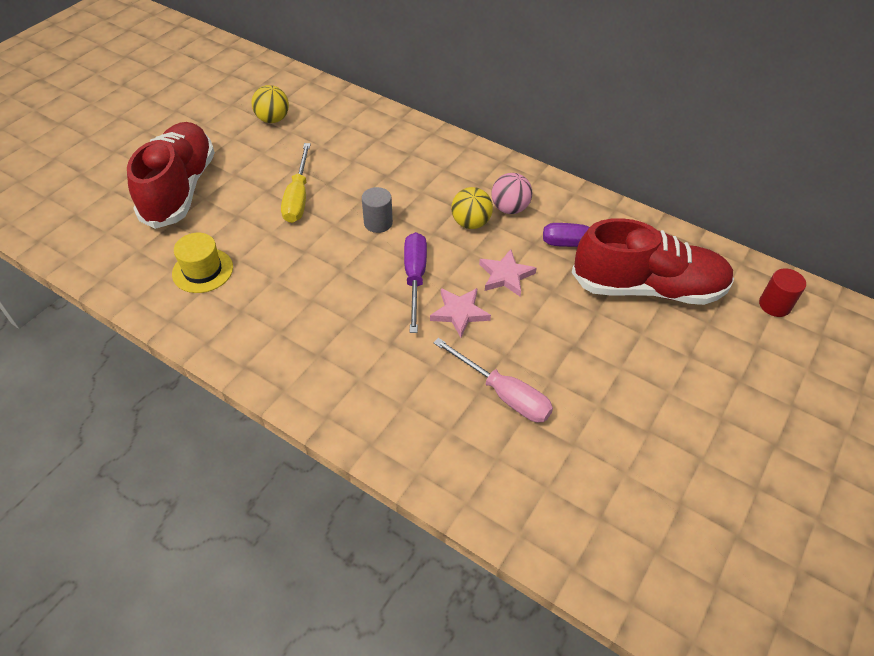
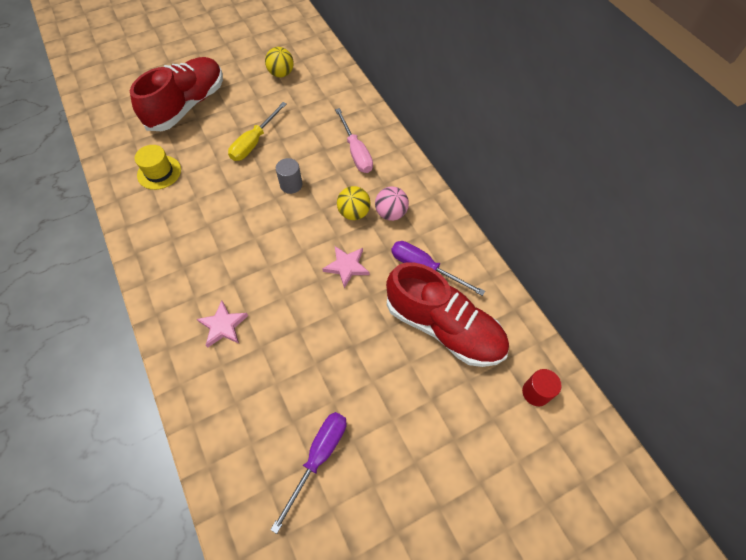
camera: 30 degrees right, 10 degrees up
(415, 278) = (283, 239): purple screwdriver -> purple screwdriver (318, 457)
(459, 313) = (293, 281): pink star -> pink star (223, 326)
(503, 394) = (275, 357): pink screwdriver -> pink screwdriver (356, 152)

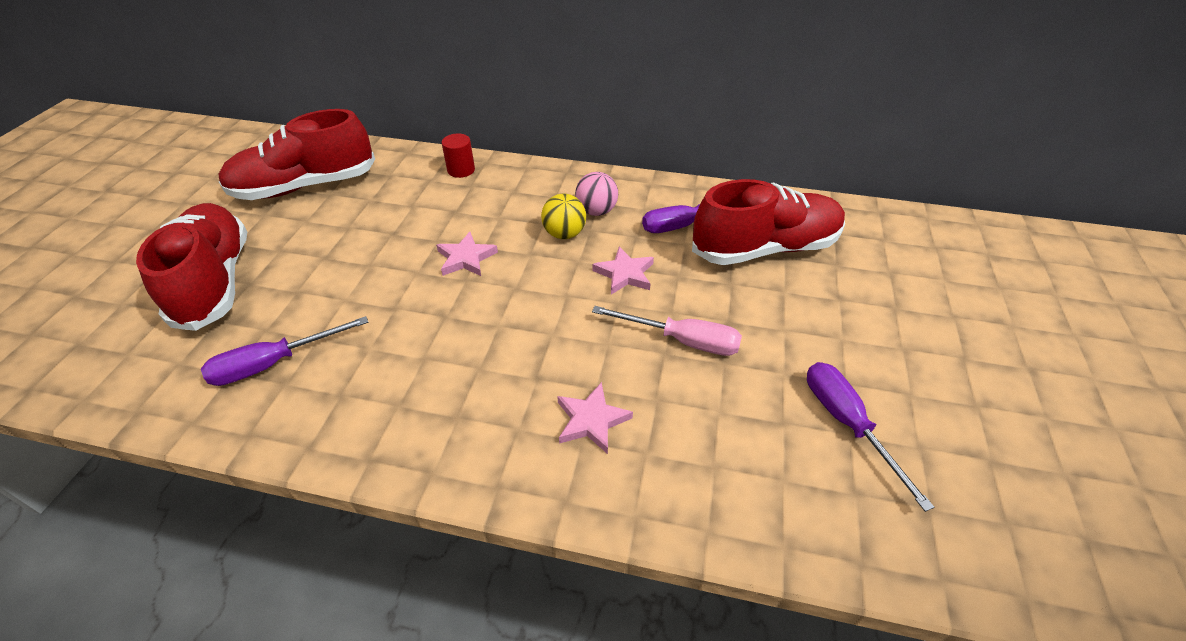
camera: 50 degrees left, 15 degrees down
(159, 172) = (274, 363): yellow hat -> purple screwdriver
(254, 142) = (364, 255): yellow screwdriver -> none
(281, 74) = (305, 186): yellow ball -> red shoe
(291, 185) = (466, 258): grey cylinder -> pink star
(356, 152) = (491, 193): pink screwdriver -> pink screwdriver (682, 340)
(536, 392) = (881, 233): red cylinder -> red cylinder (461, 170)

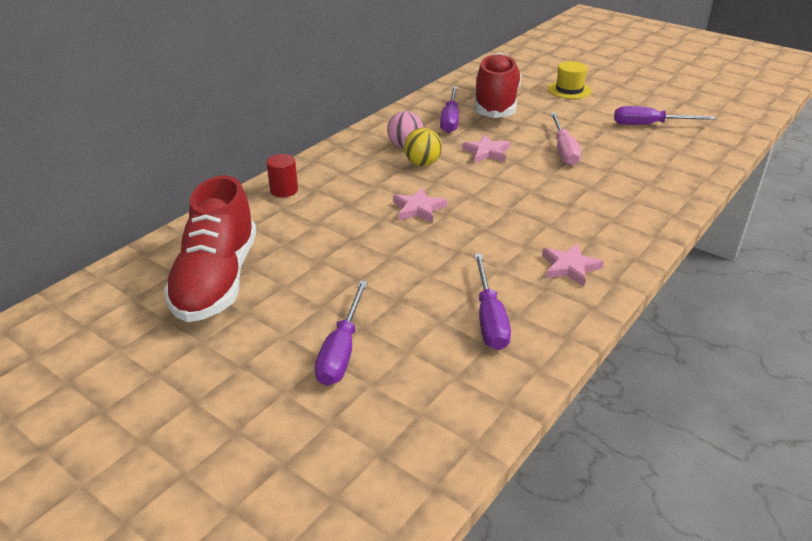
camera: 65 degrees left, 10 degrees down
(214, 281) = (341, 350): red shoe -> purple screwdriver
(591, 420) = (616, 193): pink star -> pink star (570, 267)
(682, 340) = (563, 150): pink screwdriver -> pink screwdriver turned 135 degrees clockwise
(881, 306) = (569, 90): none -> yellow hat

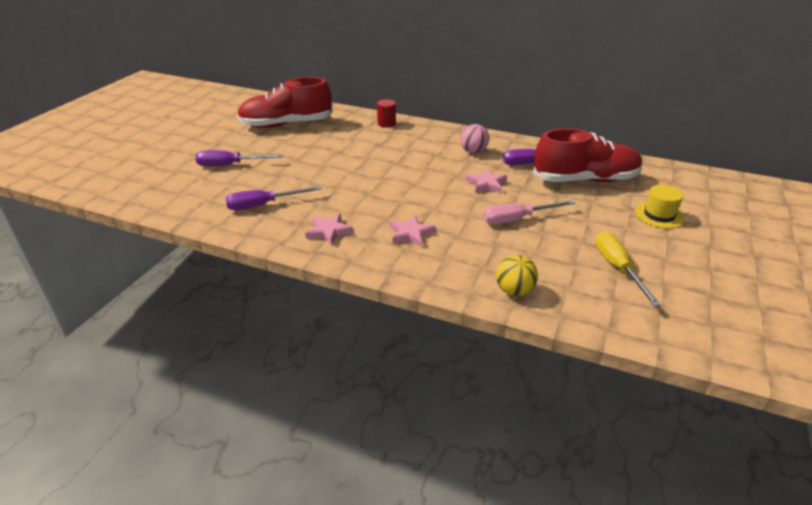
camera: 75 degrees right, 0 degrees up
(418, 209) = (384, 167): pink star -> pink star (411, 234)
(422, 163) = (450, 161): yellow ball -> yellow ball (514, 291)
(649, 125) = (618, 268): purple screwdriver -> yellow screwdriver

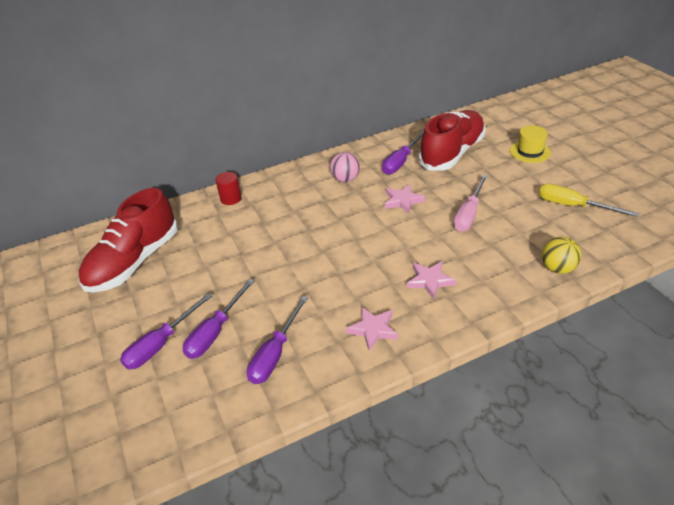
camera: 45 degrees left, 5 degrees up
(259, 176) = (215, 332): none -> purple screwdriver

